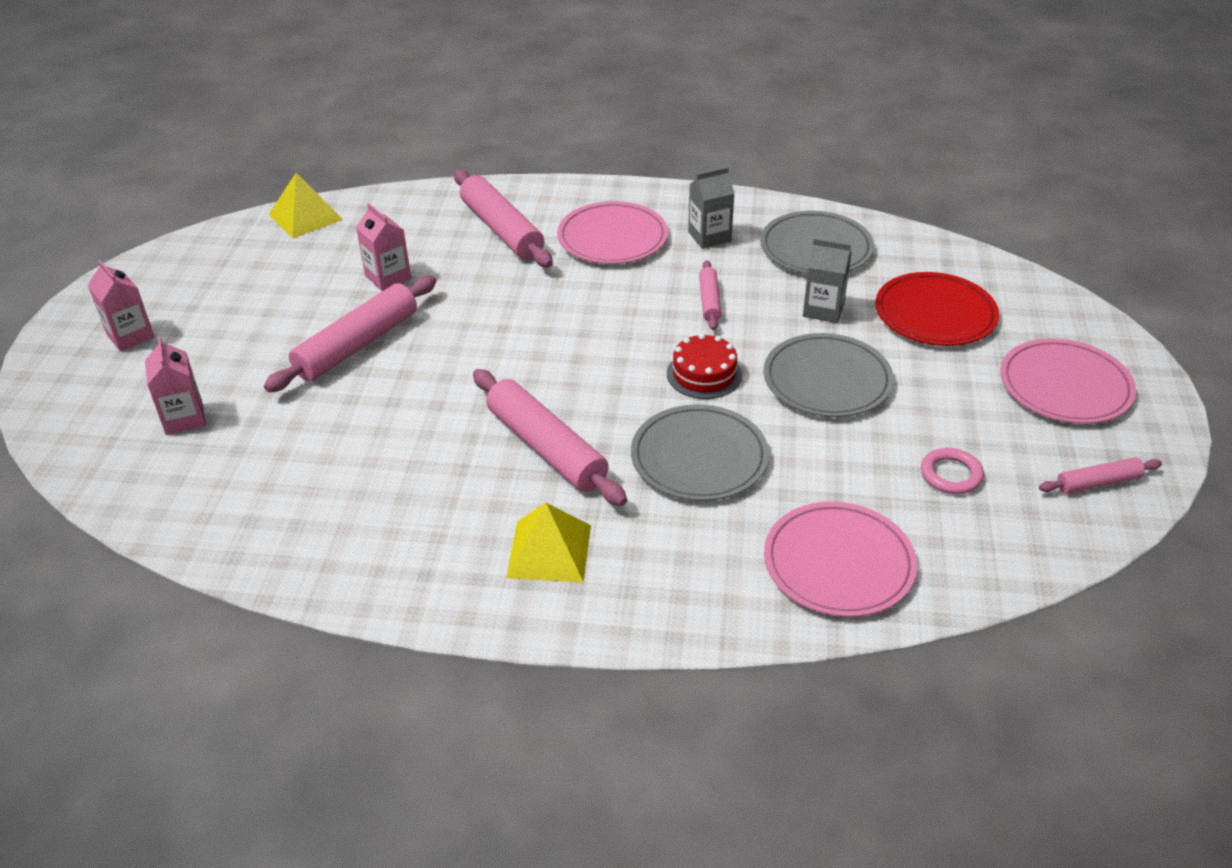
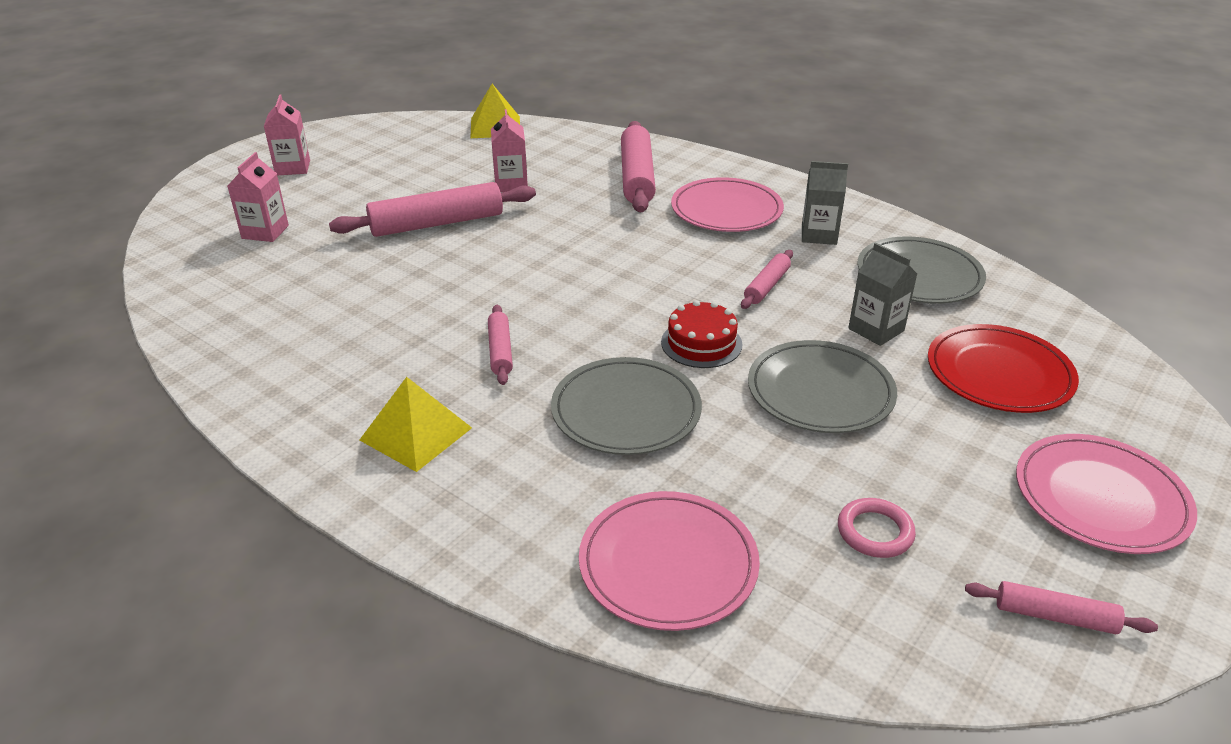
camera: 30 degrees right, 5 degrees down
(546, 448) = (500, 351): pink rolling pin -> pink rolling pin, size x0.52

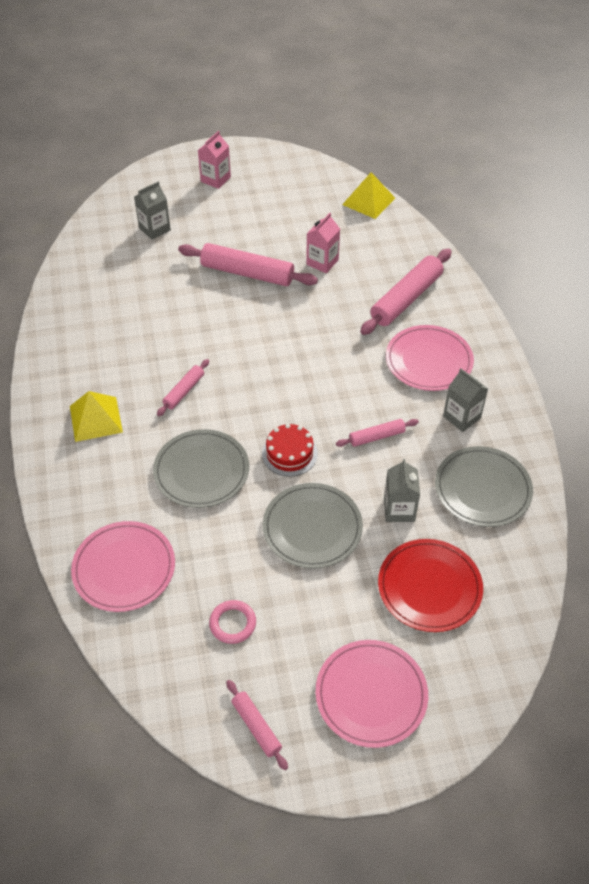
camera: 40 degrees right, 15 degrees up
(265, 232) = (154, 229): pink carton -> grey carton

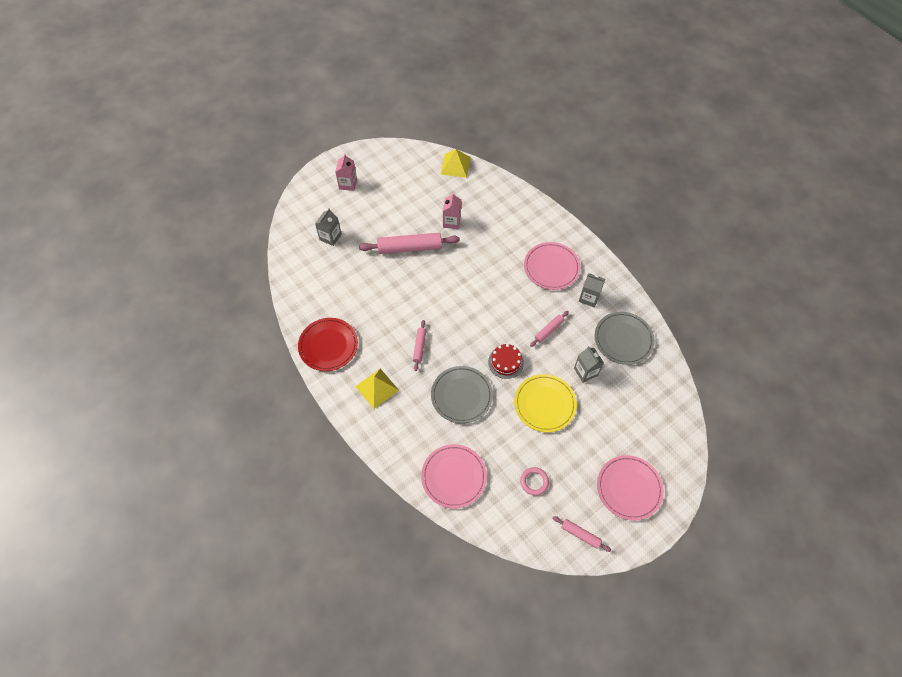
camera: 25 degrees left, 10 degrees up
(312, 528) = (544, 404): grey plate -> yellow plate
(406, 299) = (516, 229): pink rolling pin -> none
(429, 587) = (626, 412): red plate -> red plate (328, 345)

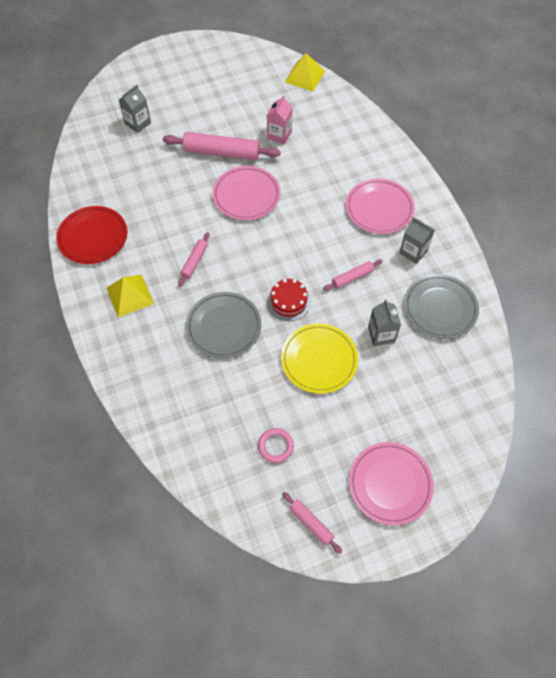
camera: 15 degrees right, 0 degrees up
(348, 184) = (177, 72): pink carton -> none
(454, 477) = (182, 416): pink plate -> pink plate (246, 195)

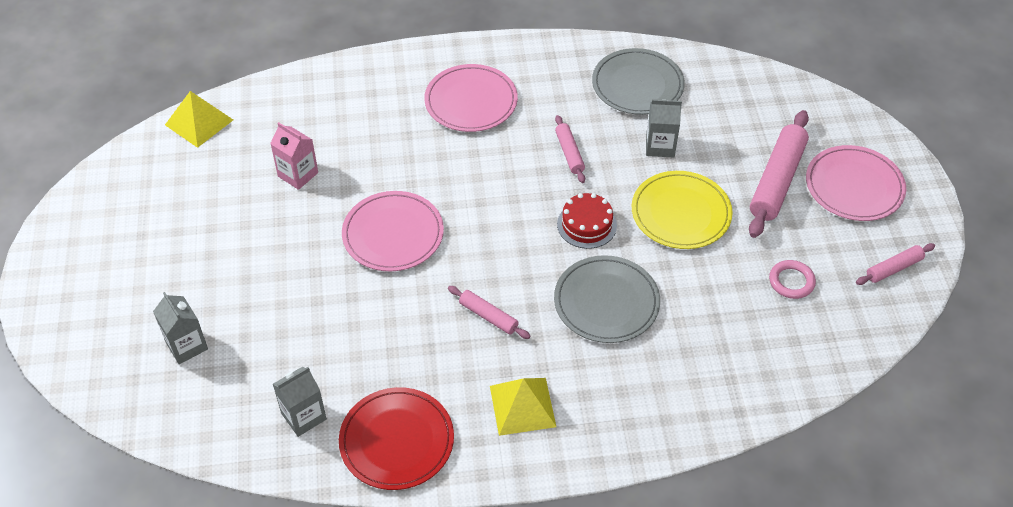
camera: 75 degrees left, 10 degrees down
(222, 152) = (300, 247): pink rolling pin -> pink rolling pin (777, 181)
(413, 252) = (549, 87): grey carton -> grey carton (303, 416)

